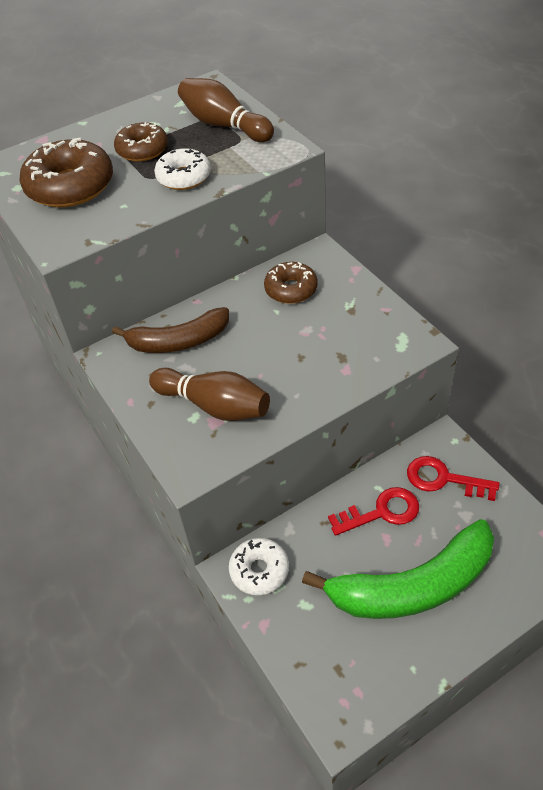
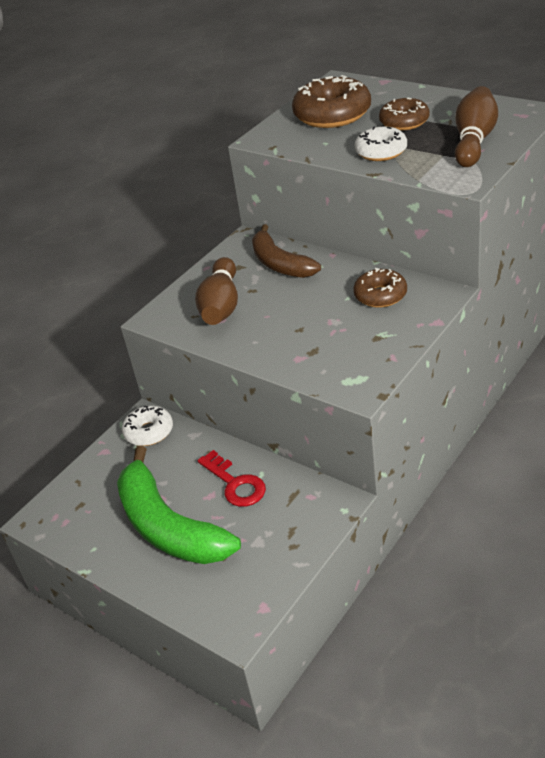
camera: 70 degrees right, 10 degrees down
(443, 479) = (292, 515): red key -> none

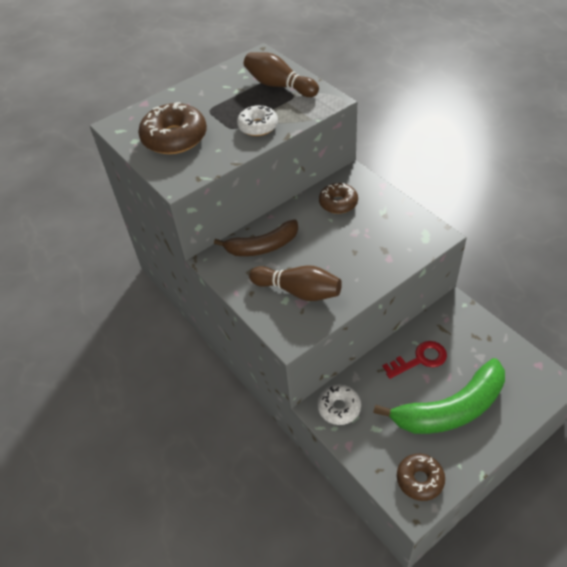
camera: 75 degrees left, 10 degrees up
(404, 122) = (222, 107): brown donut -> brown donut (419, 479)

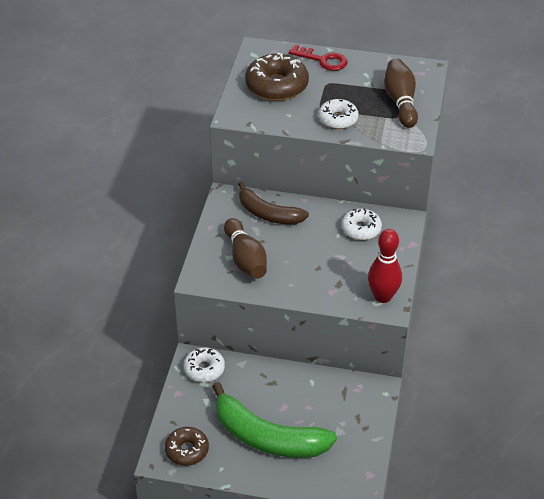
camera: 45 degrees right, 5 degrees down
(338, 203) = (361, 229): brown donut -> white donut
(420, 359) = (297, 393): red key -> red key (323, 60)
(423, 232) = (383, 297): none -> red bowling pin

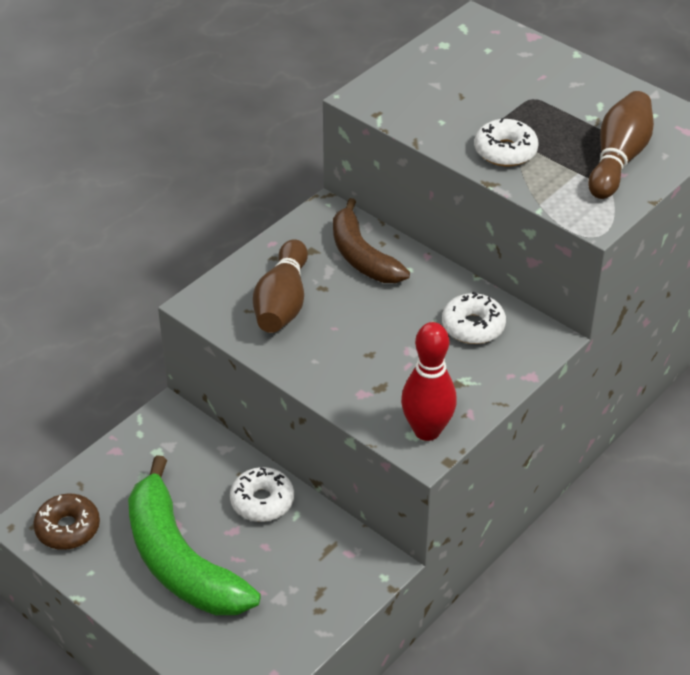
camera: 30 degrees right, 0 degrees up
(204, 369) = (171, 435): white donut -> white donut (262, 501)
(277, 86) = (458, 78): brown donut -> none
(323, 60) = (553, 66): red key -> none

